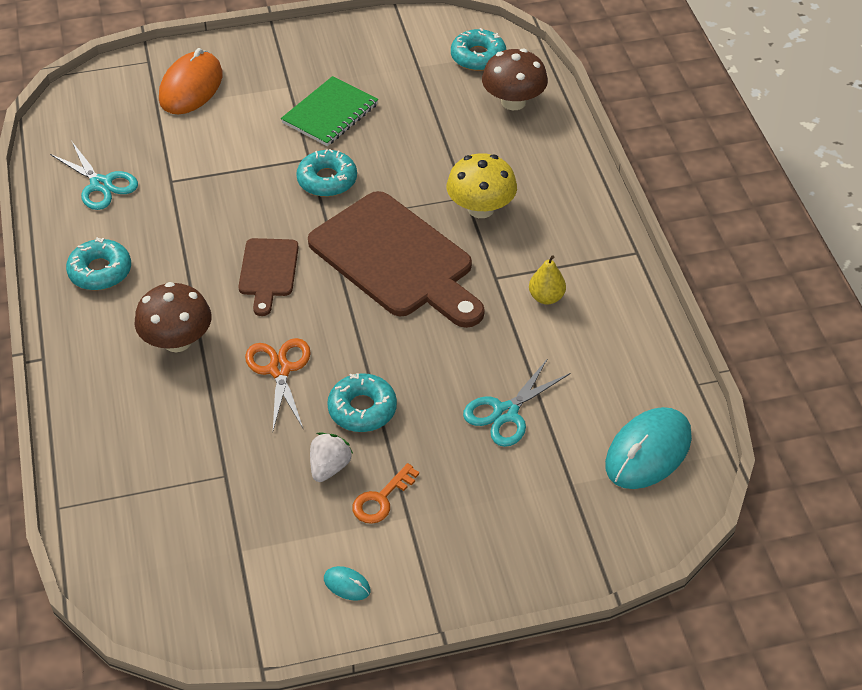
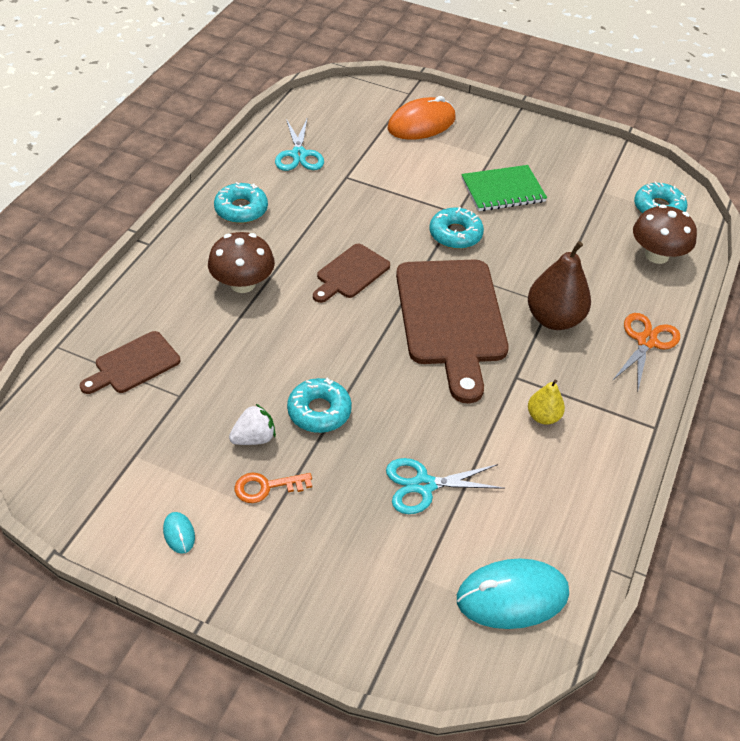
camera: 35 degrees right, 0 degrees up
(152, 476) = (134, 364): none -> brown cutting board
(280, 370) = (290, 346): orange scissors -> orange scissors (646, 341)
(481, 208) = (554, 319): yellow mushroom -> brown pear

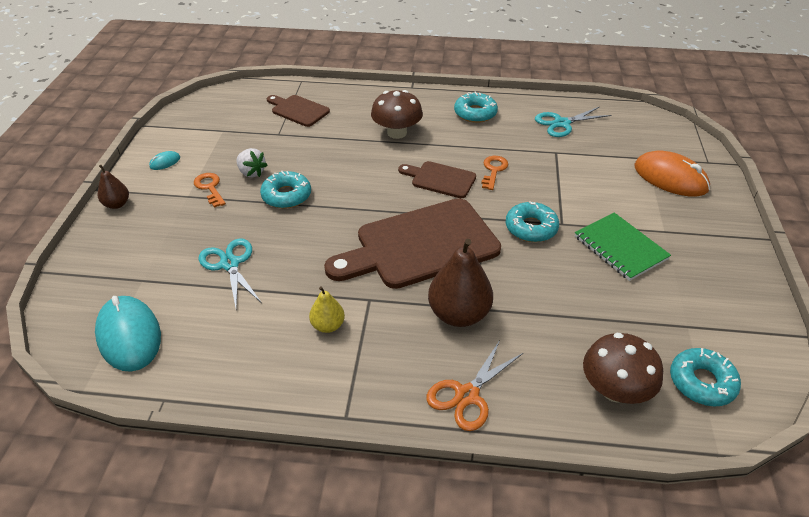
camera: 75 degrees right, 5 degrees down
(254, 599) = (117, 204): none -> brown pear
(355, 229) = (493, 170): none -> orange key
(646, 341) = (467, 395): orange scissors -> orange scissors turned 120 degrees clockwise

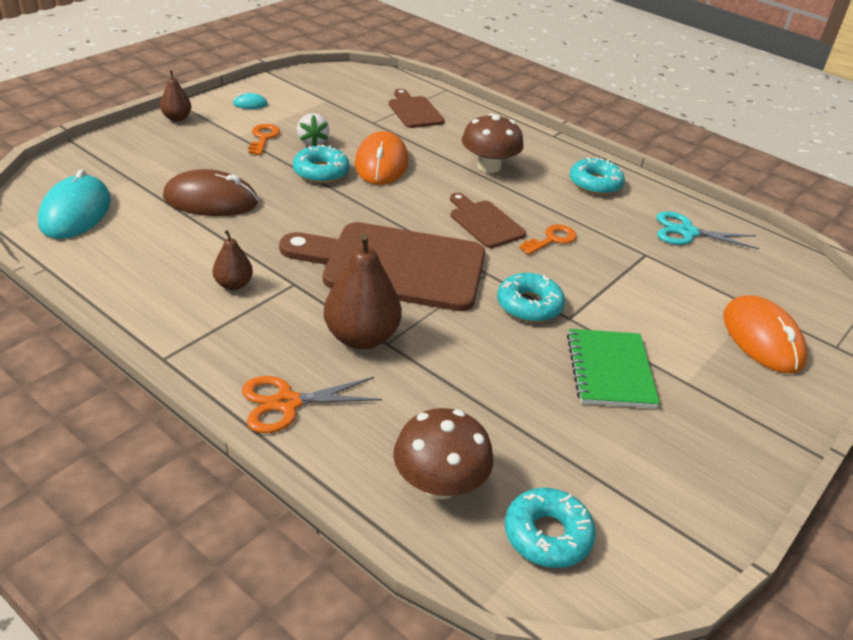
camera: 30 degrees right, 5 degrees down
(230, 264) = (211, 200): turquoise scissors -> brown mouse
(322, 166) = (381, 163): none -> orange mouse
(328, 325) = (233, 284): yellow pear -> brown pear

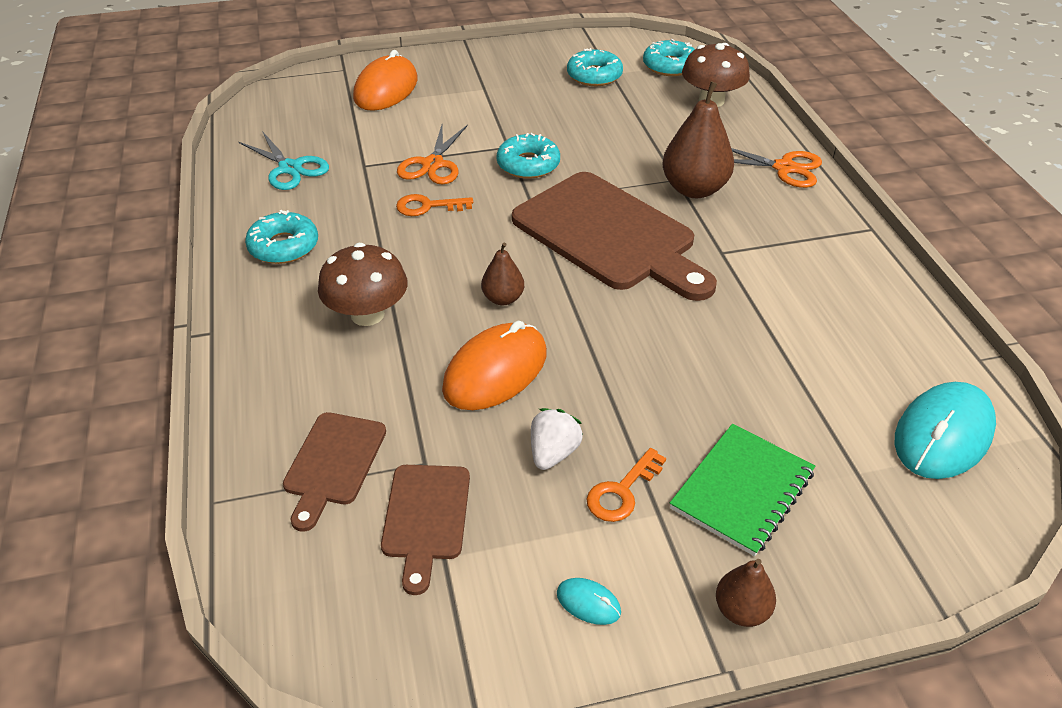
camera: 140 degrees left, 5 degrees up
(211, 200) = (760, 391): brown mouse -> none
(233, 284) = (782, 271): brown pear -> brown pear (503, 299)
(321, 172) = (587, 386): turquoise donut -> turquoise donut (594, 76)
(484, 222) = (469, 246): brown cutting board -> brown cutting board (426, 518)
(600, 275) = (433, 164): none -> orange scissors
(610, 370) = (527, 110): green notebook -> green notebook (742, 490)

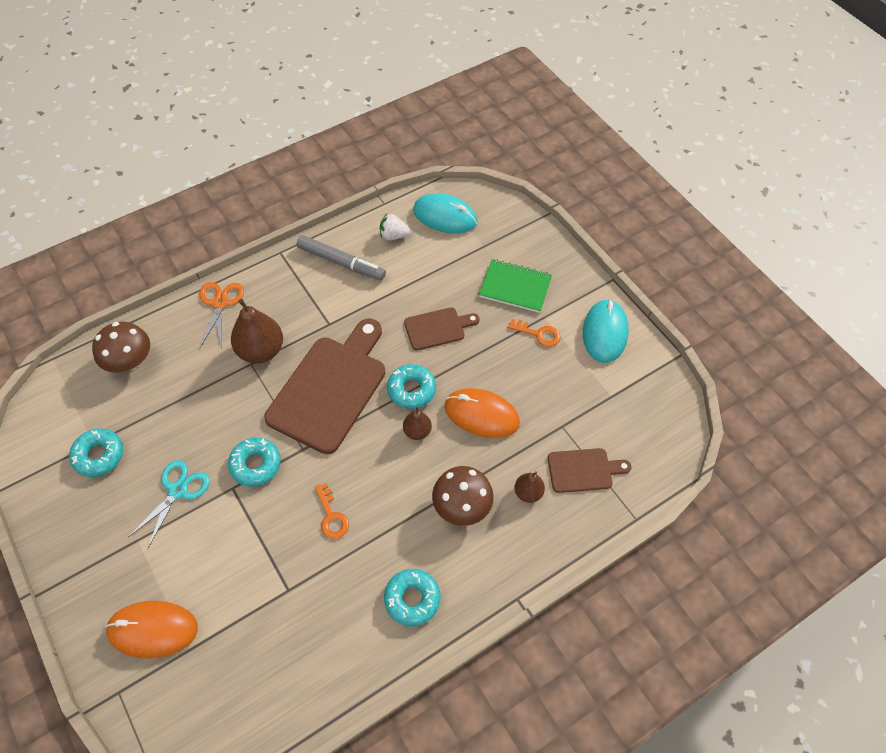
camera: 110 degrees left, 15 degrees up
(290, 168) = (308, 651): turquoise scissors -> turquoise scissors (178, 490)
(426, 518) = (594, 412): brown cutting board -> brown cutting board (437, 328)
(433, 164) = (273, 535): orange scissors -> none
(553, 453) = (528, 369): white strawberry -> white strawberry (393, 235)
(588, 603) = (605, 332): turquoise mouse -> turquoise mouse, size x2.32
(669, 66) = (72, 401): turquoise donut -> turquoise donut (411, 390)
(741, 610) = (580, 278): brown pear -> brown pear (528, 492)
(841, 284) = (341, 262): none -> grey marker

